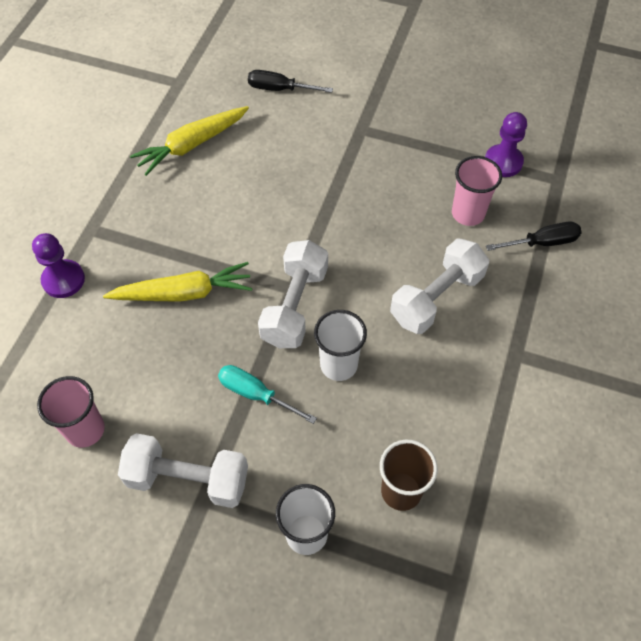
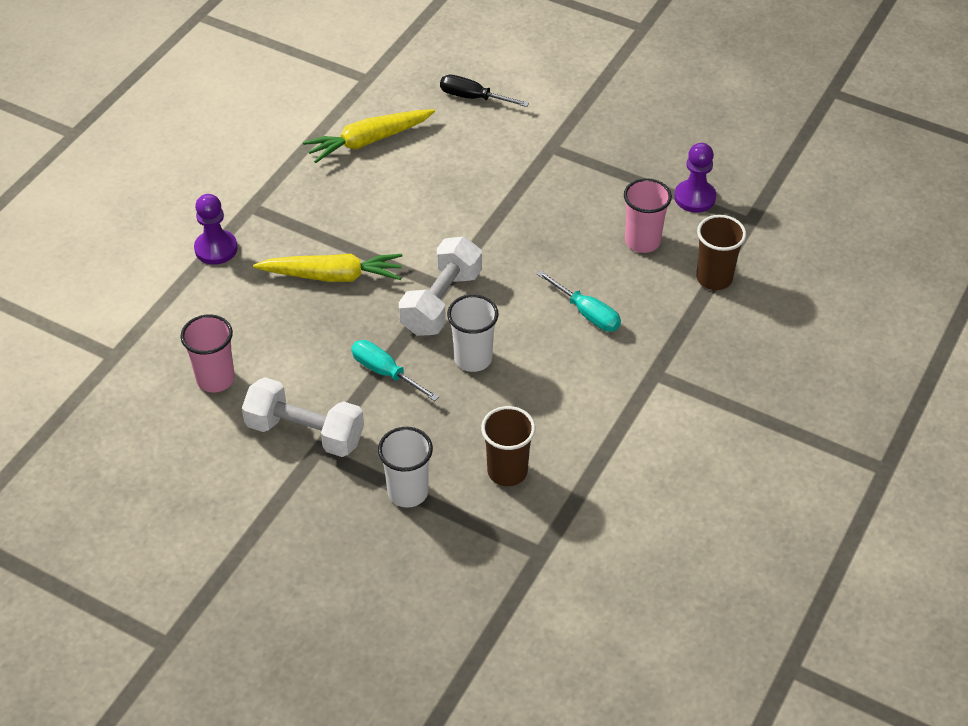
camera: 10 degrees right, 10 degrees down
(436, 298) = (587, 313): white dumbbell -> turquoise screwdriver
(543, 242) = (714, 278): black screwdriver -> brown cup

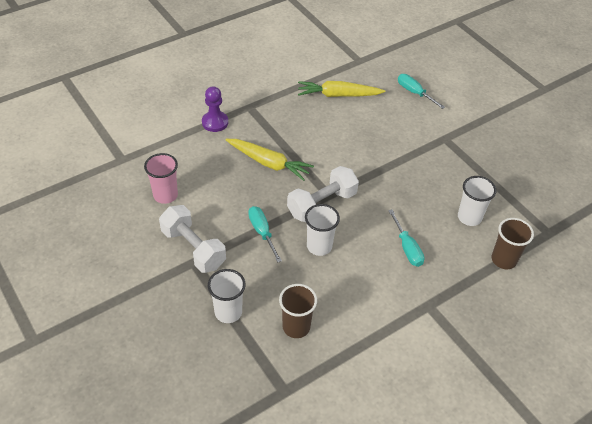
camera: 25 degrees right, 0 degrees up
(472, 97) = (414, 92): black screwdriver -> turquoise screwdriver
(642, 241) = (469, 217): pink cup -> white cup
(695, 197) = (519, 203): purple pawn -> none

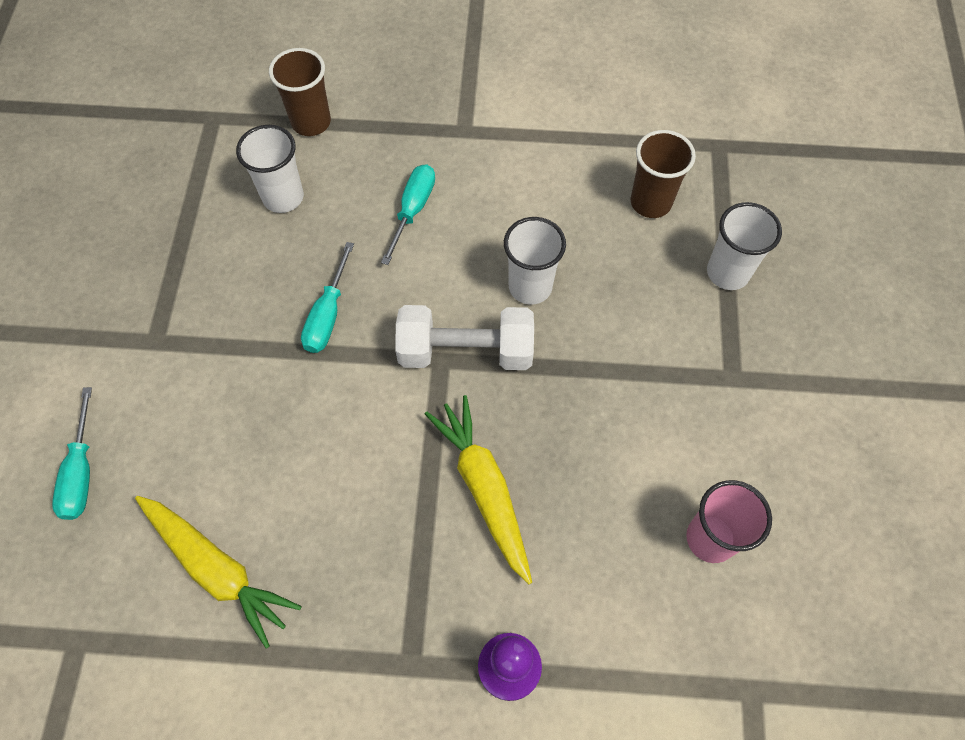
camera: 140 degrees left, 15 degrees up
(193, 248) = (720, 401): white dumbbell -> none
(262, 232) = (595, 362): turquoise screwdriver -> turquoise screwdriver (327, 316)

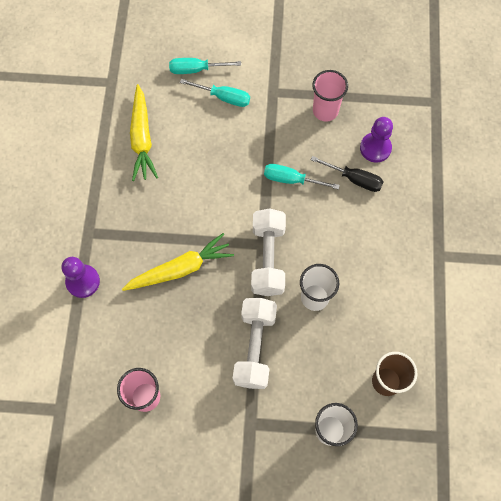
camera: 90 degrees right, 5 degrees up
(205, 263) = (325, 111): none -> pink cup
(217, 569) = (142, 138): yellow carrot -> yellow carrot turned 45 degrees counterclockwise
(283, 197) = (375, 148): white cup -> purple pawn
(311, 122) = (437, 159): brown cup -> none
(335, 226) = (355, 179): none -> black screwdriver
(413, 209) = (370, 225): turquoise screwdriver -> turquoise screwdriver (224, 97)
(614, 371) = (255, 347): none -> white dumbbell

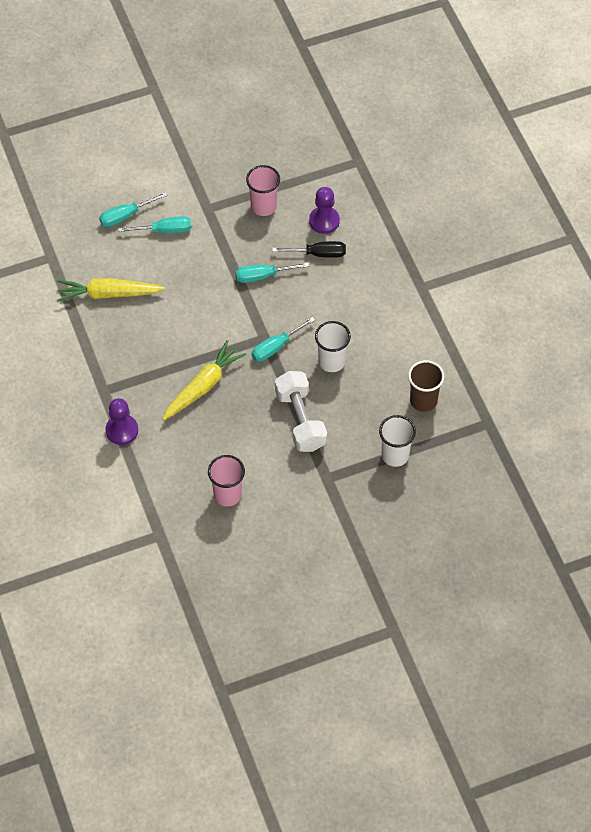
camera: 25 degrees left, 10 degrees down
(142, 138) = (108, 294): yellow carrot -> yellow carrot turned 120 degrees clockwise
(268, 258) = (275, 347): white dumbbell -> turquoise screwdriver

